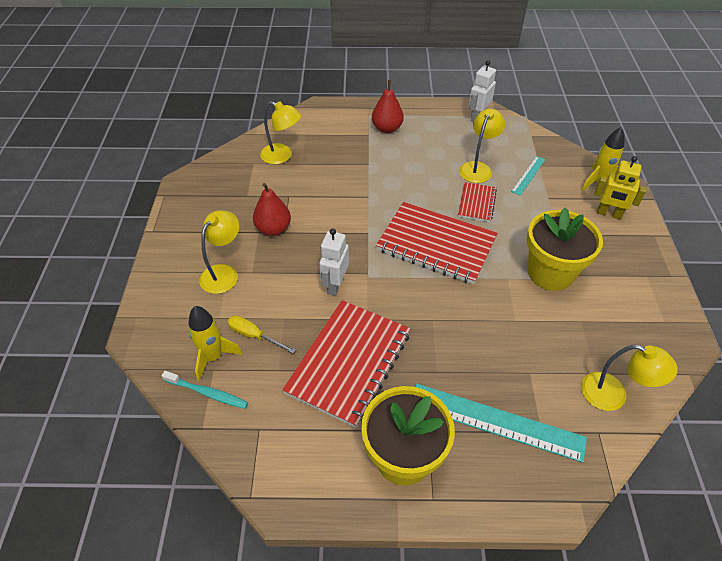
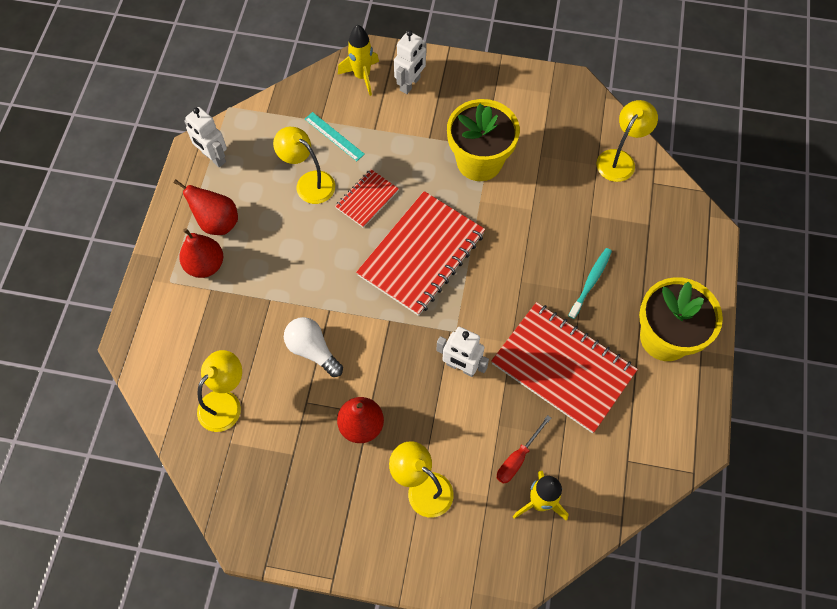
camera: 80 degrees left, 15 degrees up
(207, 393) = (583, 510): turquoise toothbrush -> turquoise toothbrush (590, 282)
(254, 336) = (517, 458): yellow screwdriver -> red screwdriver
(332, 192) = (312, 350): none -> white light bulb
(423, 128) = (217, 222): none -> red pear
(476, 203) = (367, 199): red notebook -> red notebook turned 75 degrees counterclockwise
(495, 421) = (637, 256): turquoise ruler -> none
(609, 214) = (410, 84): yellow robot -> white robot

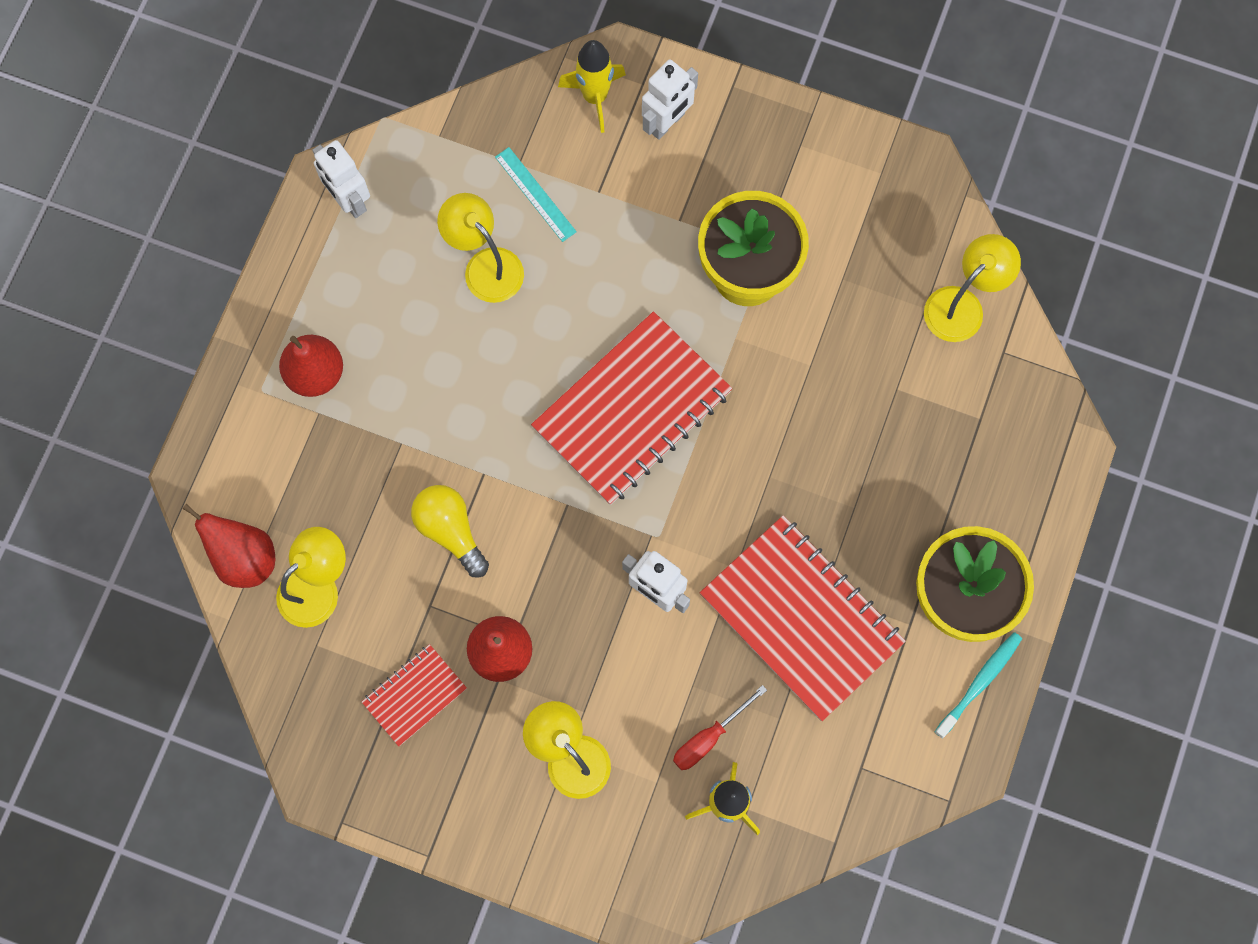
camera: 10 degrees right, 10 degrees up
(217, 222) = (341, 308): red pear -> red pear (244, 558)
(312, 350) = (450, 530): white light bulb -> yellow light bulb
(367, 199) = (567, 307): red notebook -> red notebook (414, 695)
(590, 282) = (871, 496): turquoise toothbrush -> turquoise toothbrush (979, 683)

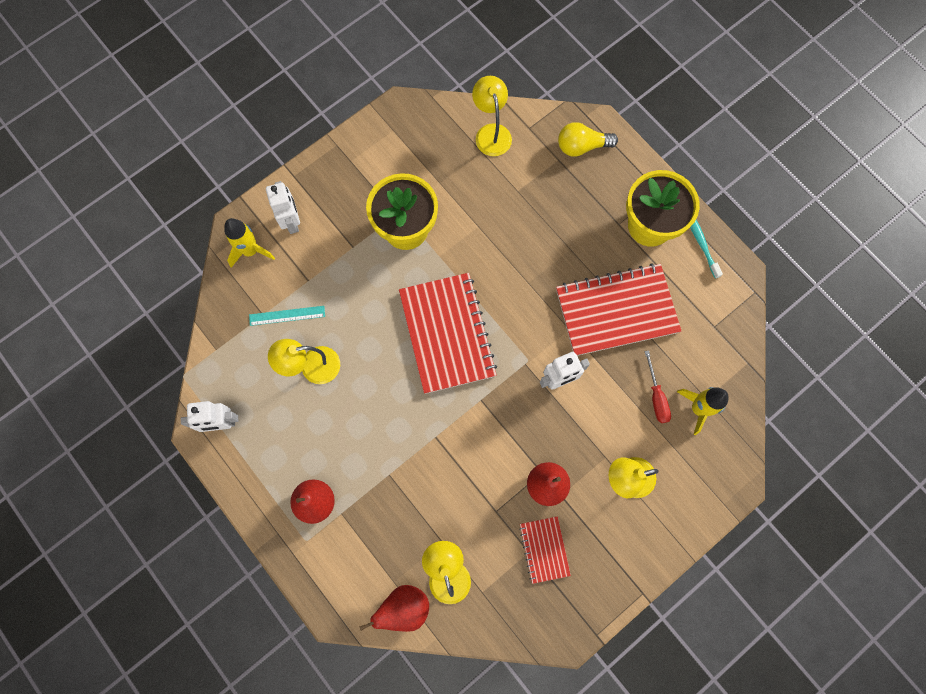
camera: 60 degrees left, 0 degrees up
(450, 530) = (458, 474): yellow light bulb -> yellow light bulb (581, 146)

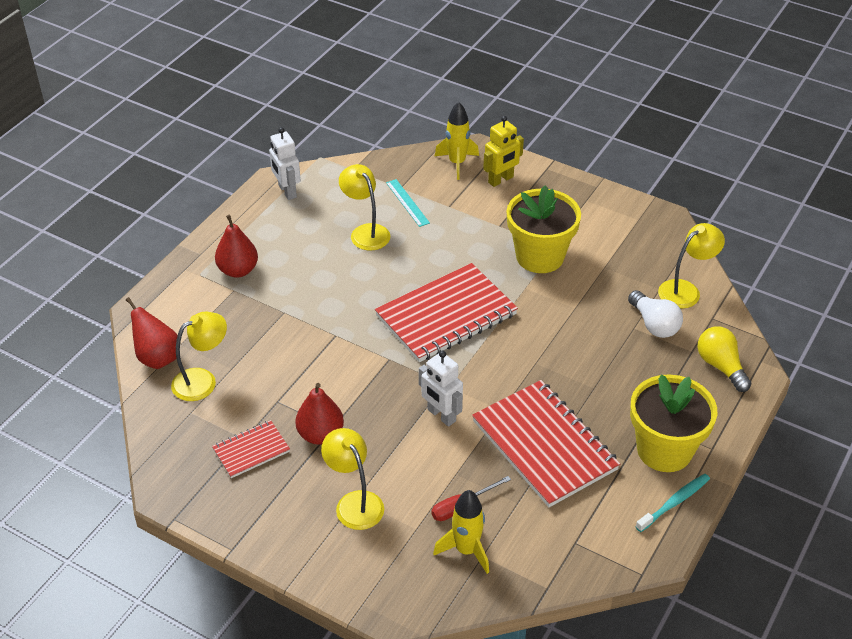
camera: 70 degrees right, 30 degrees down
(292, 221) = (501, 180): white robot -> yellow robot
(520, 174) = (654, 324): none -> white light bulb

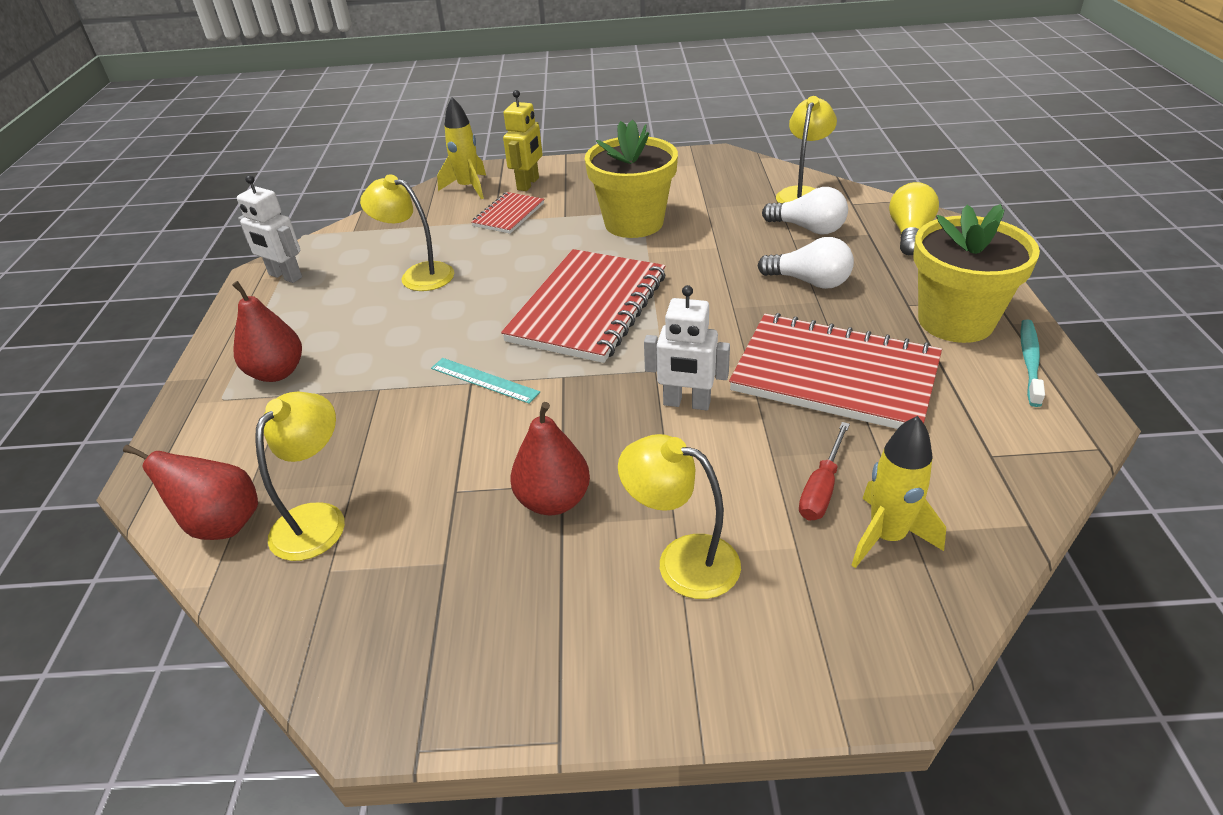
camera: 30 degrees left, 5 degrees down
(251, 450) = (468, 573): red notebook -> red notebook (508, 215)
(407, 202) = (444, 234): turquoise ruler -> turquoise ruler (484, 380)
(605, 369) = (809, 282): none -> white light bulb
(720, 366) = (909, 233): yellow light bulb -> yellow light bulb turned 75 degrees clockwise

